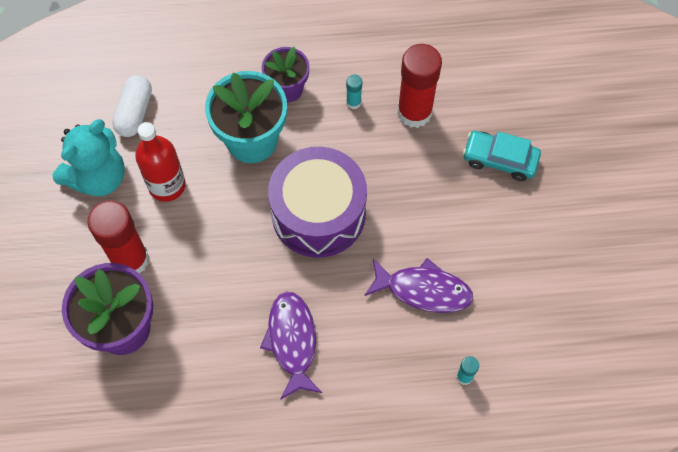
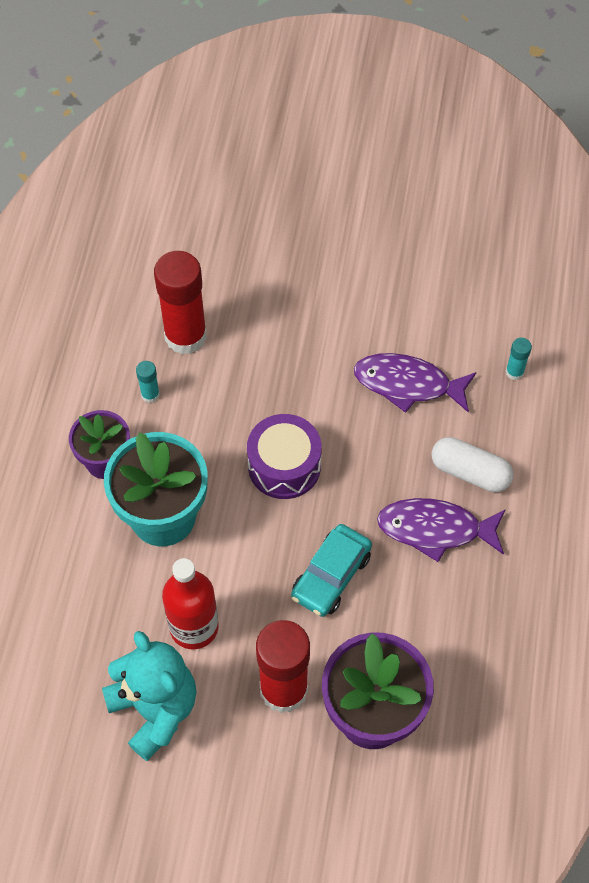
camera: 75 degrees left, 5 degrees down
(135, 113) = (74, 647): white capsule -> white capsule (470, 472)
(318, 213) = (284, 466): purple drum -> purple drum, size x0.64
(423, 290) = (408, 384): purple fish -> purple fish turned 105 degrees counterclockwise
(500, 160) = (273, 271): turquoise car -> turquoise car (331, 576)

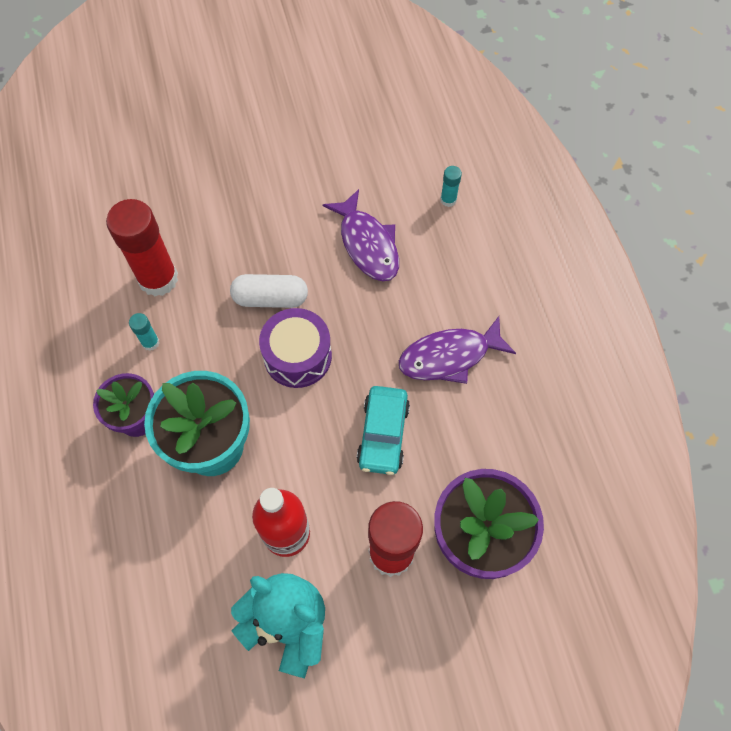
camera: 25 degrees left, 5 degrees up
(408, 384) = (367, 244): purple fish -> purple fish turned 105 degrees counterclockwise
(470, 472) = (454, 297): white capsule -> white capsule (270, 298)

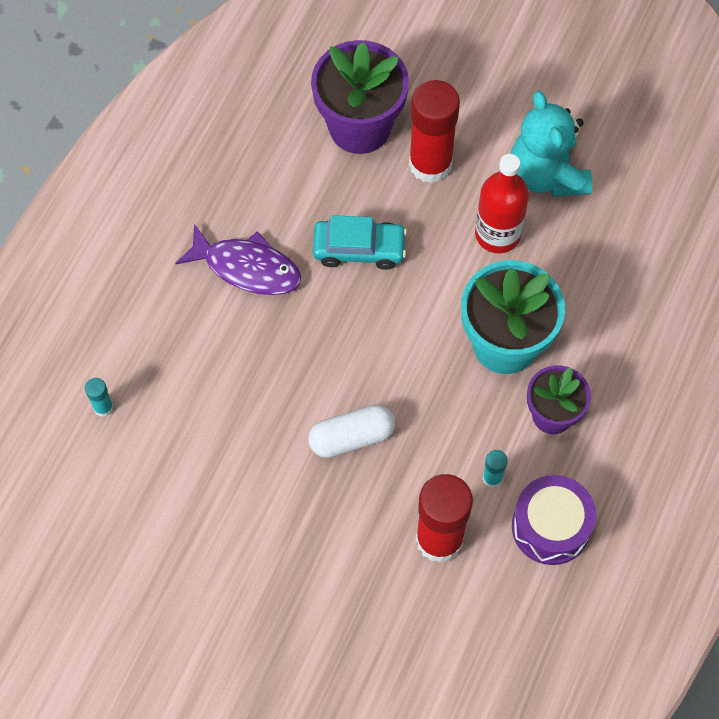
camera: 140 degrees left, 0 degrees up
(270, 298) = (352, 437): white capsule -> white capsule turned 60 degrees counterclockwise
(297, 356) = (373, 365): purple drum -> purple drum (550, 527)
(367, 244) = (219, 422): purple fish -> none
(383, 434) = (359, 249): turquoise car -> turquoise car turned 45 degrees clockwise

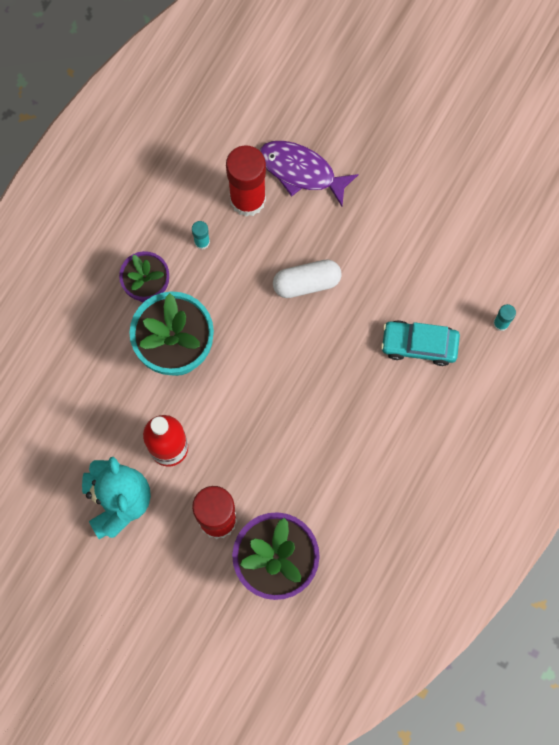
camera: 175 degrees left, 10 degrees up
(247, 268) = (381, 434): purple fish -> purple fish (301, 171)
(359, 249) = (287, 444): turquoise car -> turquoise car (419, 345)
(550, 527) = (163, 202): purple drum -> none

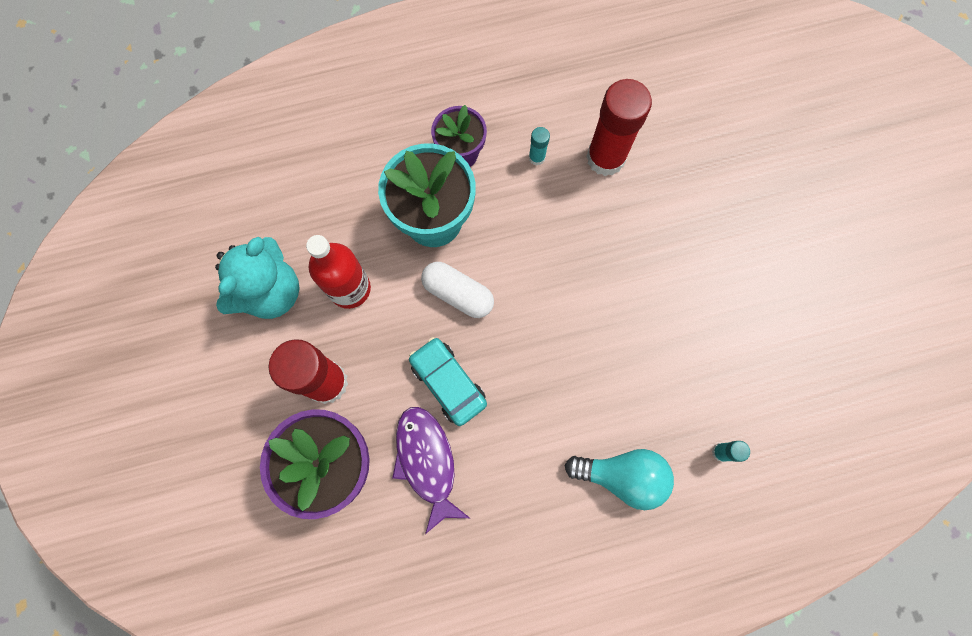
camera: 45 degrees right, 0 degrees up
(301, 171) = (670, 175): purple fish -> purple fish (427, 462)
(306, 283) = (587, 264): white capsule -> white capsule (458, 294)
(419, 345) = (631, 402): turquoise car -> turquoise car (448, 383)
(457, 395) = (622, 476): none -> turquoise light bulb

